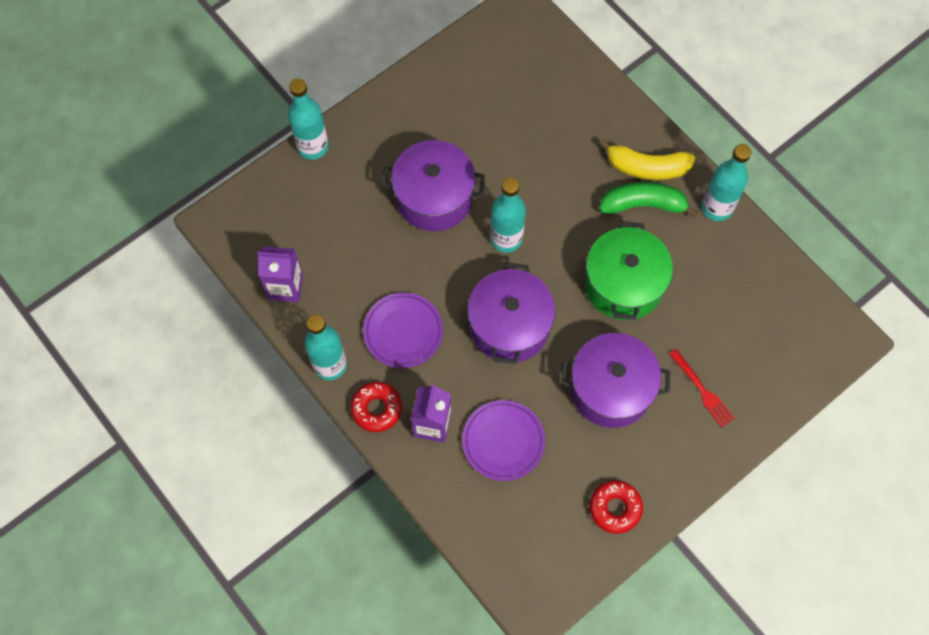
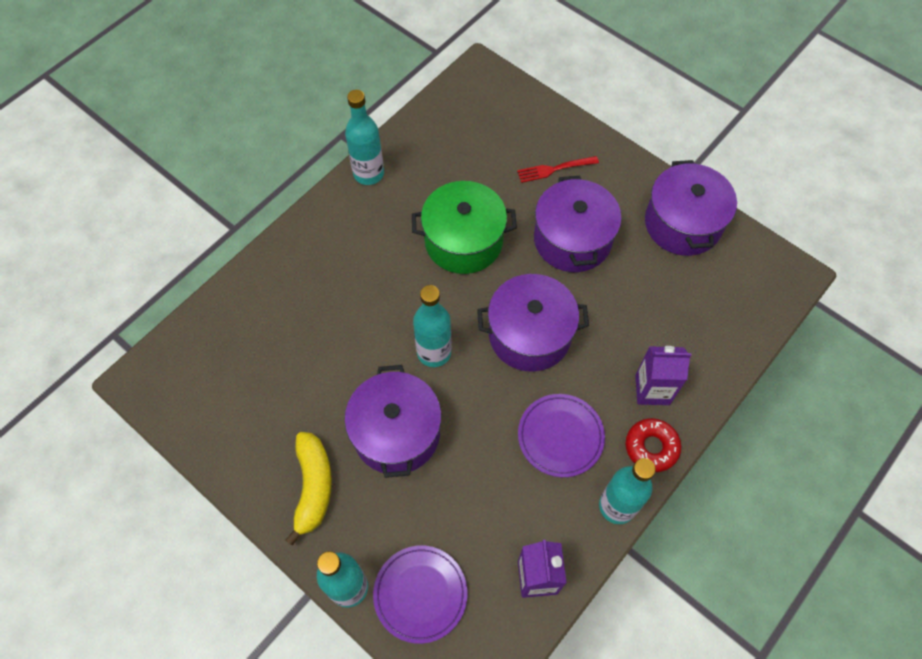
camera: 100 degrees left, 5 degrees down
(503, 441) = (649, 322): purple plate -> purple plate (420, 594)
(615, 508) = (682, 223): red donut -> purple pot
(643, 204) = (375, 233): green banana -> none
(646, 167) = (332, 235): yellow banana -> yellow banana (313, 487)
(702, 390) = (554, 169): red fork -> red fork turned 150 degrees counterclockwise

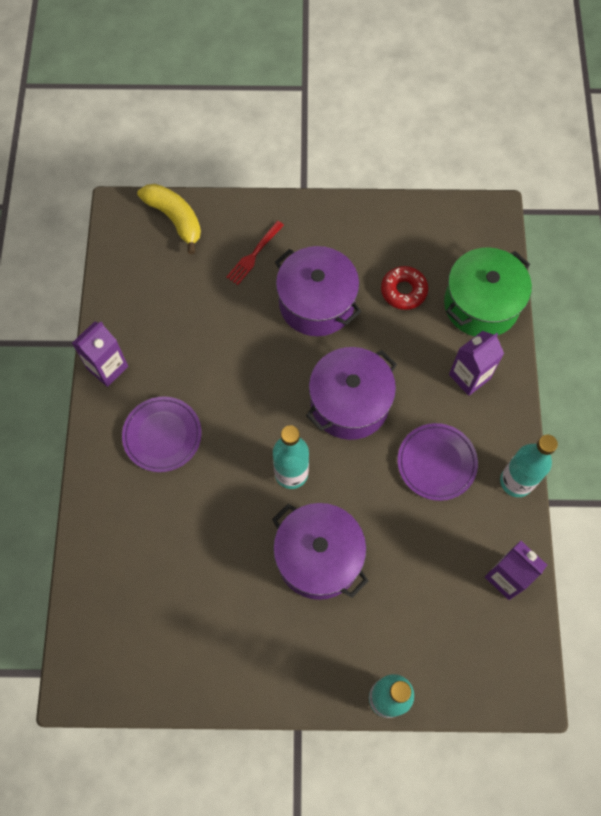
camera: 40 degrees left, 5 degrees up
(313, 487) = (294, 650): yellow banana -> yellow banana (175, 219)
(368, 173) = (107, 367): turquoise bottle -> purple carton
(420, 594) = (440, 658): purple plate -> purple plate (162, 435)
(463, 241) = (235, 367): green pot -> green pot (481, 304)
(651, 447) = (503, 420): red donut -> red donut (403, 291)
(682, 223) = (385, 230): purple pot -> none

